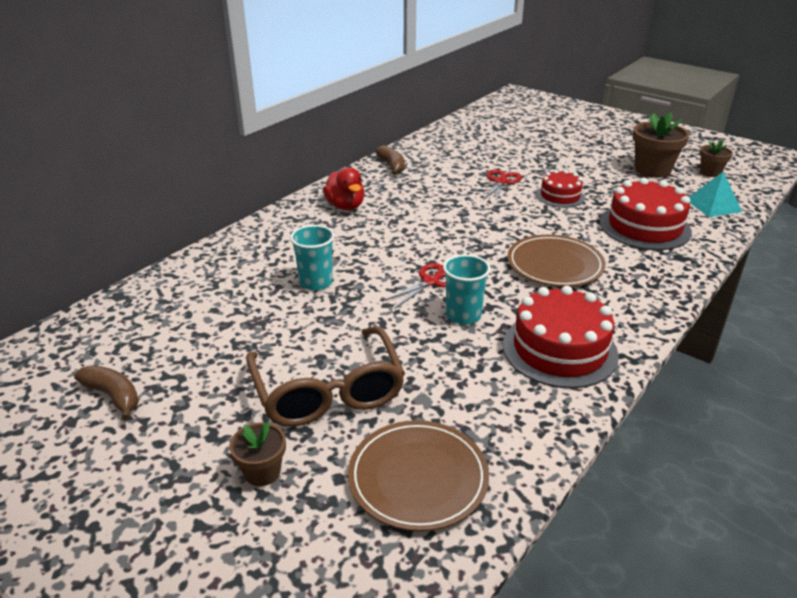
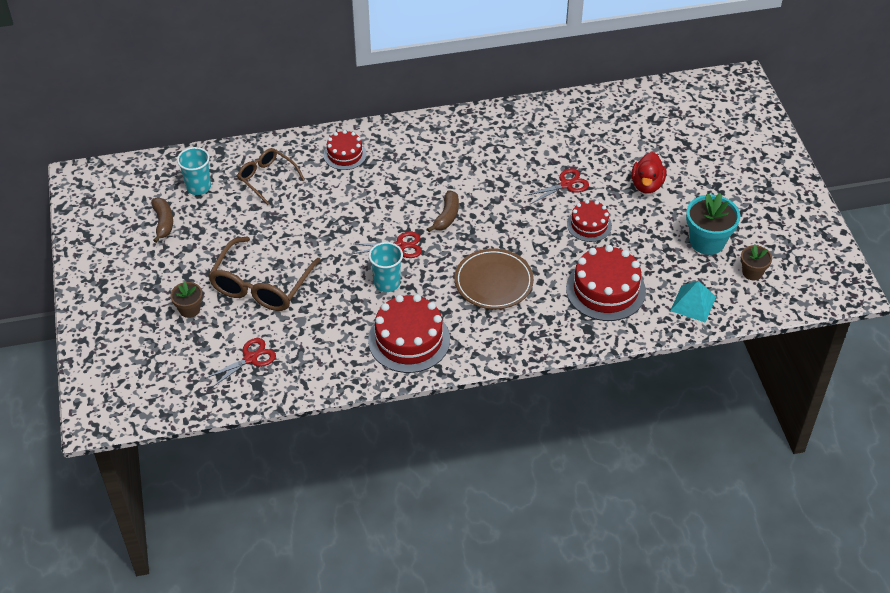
camera: 40 degrees right, 15 degrees up
(209, 294) = (267, 178): none -> brown glasses
(274, 241) = (345, 154): none -> red cake
(316, 282) = (333, 205): turquoise cup -> turquoise cup (198, 187)
(345, 206) = (424, 146): red duck -> red duck (647, 185)
(392, 166) = (507, 120): brown banana -> brown banana (446, 216)
(418, 478) = (250, 358): brown plate -> red scissors
(652, 170) = (707, 242): brown flower pot -> turquoise flower pot

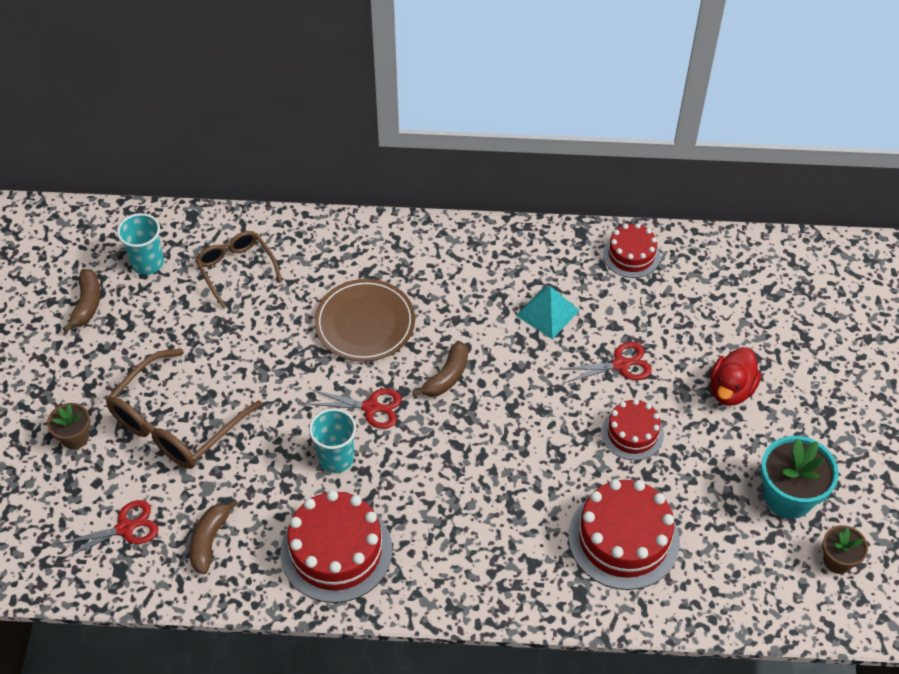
camera: 15 degrees right, 5 degrees up
(315, 353) = (209, 540): none -> brown banana
(345, 154) = (345, 256): red cake -> red cake (631, 255)
(493, 282) = (476, 490): brown plate -> brown plate (365, 323)
(693, 303) = (739, 589): turquoise pyramid -> turquoise pyramid (547, 312)

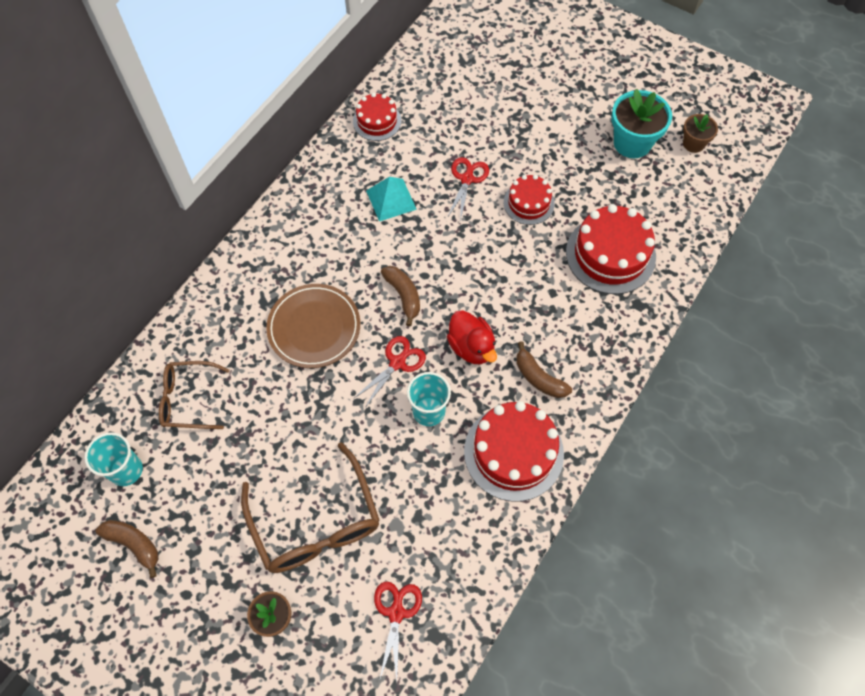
camera: 60 degrees left, 10 degrees up
(209, 540) = (448, 546): brown banana -> brown banana (538, 378)
(731, 390) = (530, 127): red duck -> red duck (471, 347)

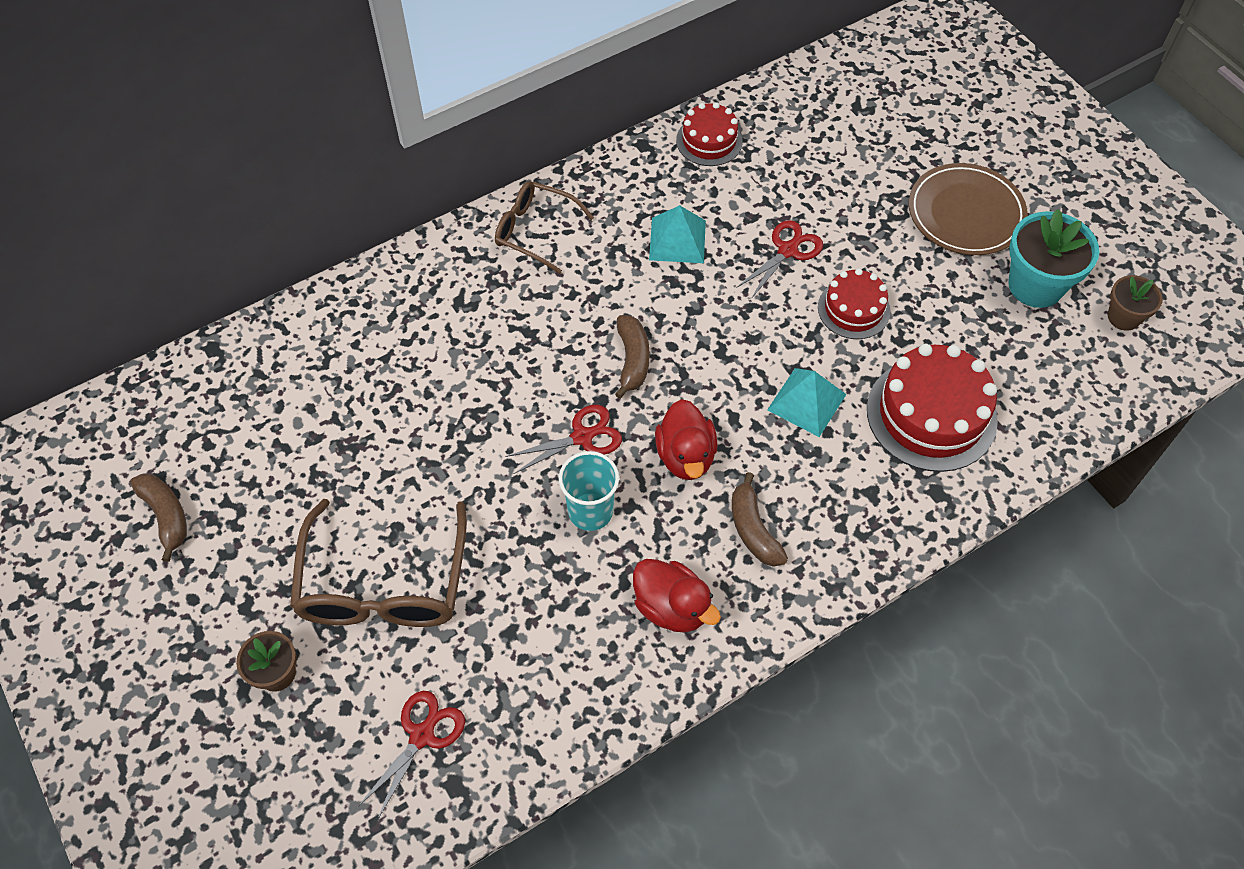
camera: 25 degrees right, 5 degrees down
(126, 470) = (202, 429): turquoise cup -> none
(188, 399) = (313, 378): brown glasses -> brown glasses (535, 231)
(314, 328) = (503, 355): brown plate -> brown plate (965, 213)
(513, 452) = (672, 607): red cake -> red duck
(530, 278) = (806, 402): none -> turquoise pyramid

